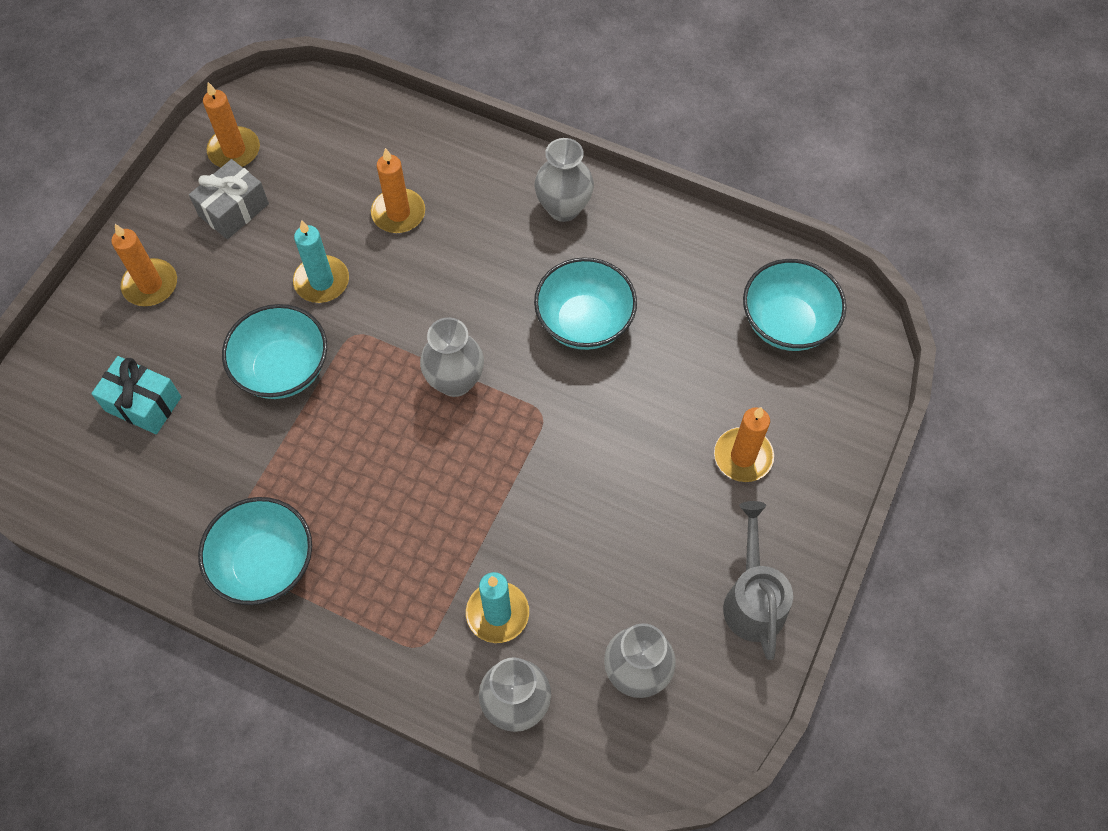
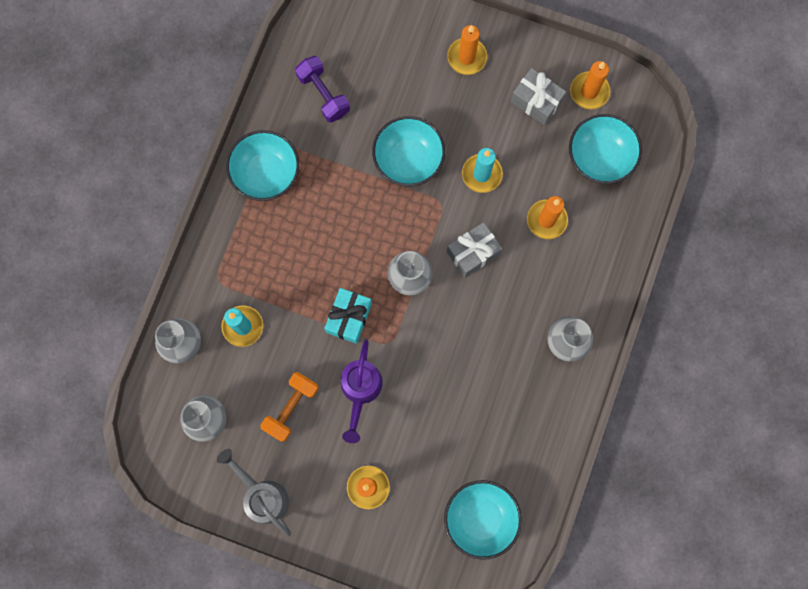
camera: 85 degrees right, 15 degrees up
(143, 404) = (374, 73): turquoise gift -> turquoise gift (349, 318)
(159, 474) = (323, 94): none -> purple dumbbell
(430, 301) = (473, 253): none -> grey gift
(584, 322) = (466, 366): turquoise bowl -> turquoise bowl (600, 157)
(606, 456) = (360, 390): none -> purple watering can
(626, 551) = (291, 408): none -> orange dumbbell
(753, 600) = (263, 496): grey watering can -> grey watering can turned 120 degrees counterclockwise

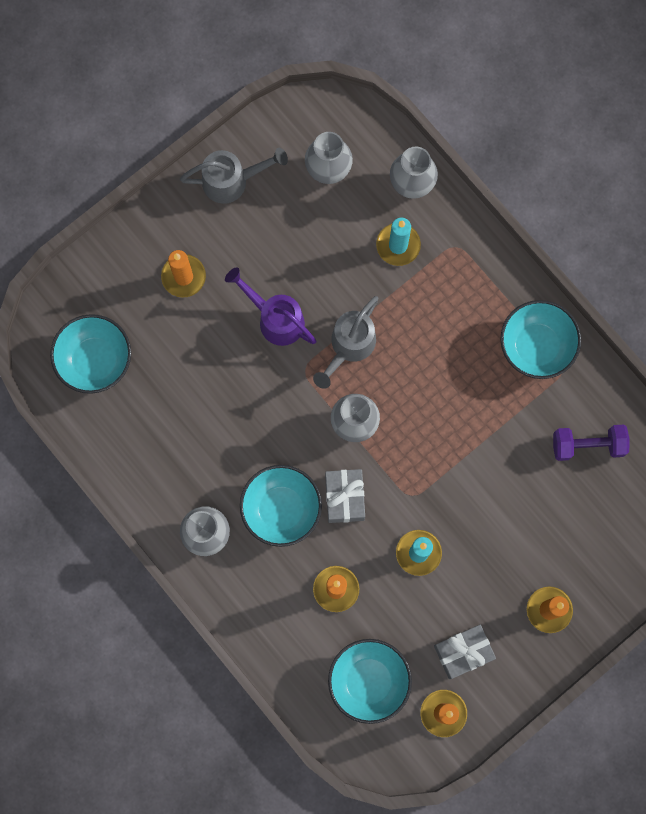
camera: 120 degrees right, 0 degrees up
(291, 408) = (296, 248): orange dumbbell -> none
(349, 318) = (349, 346): turquoise gift -> grey watering can
(408, 160) = (473, 490): turquoise bowl -> turquoise bowl (281, 509)

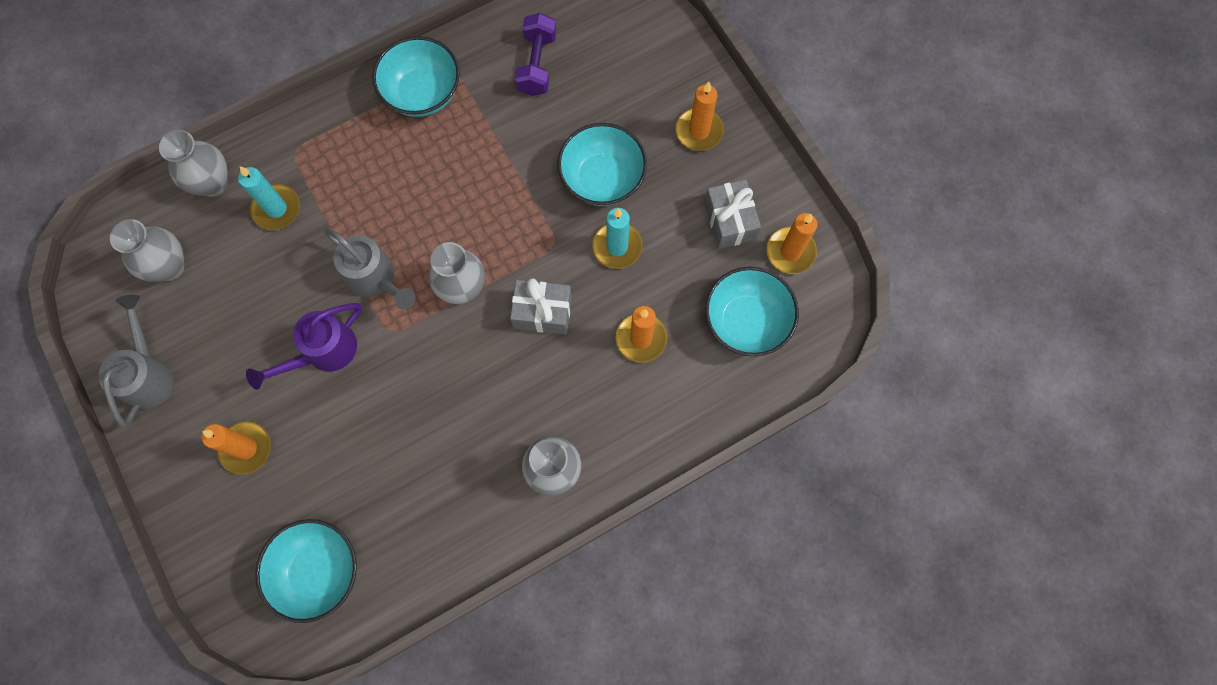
camera: 80 degrees left, 5 degrees down
(281, 509) = (541, 382): turquoise bowl -> turquoise bowl (602, 179)

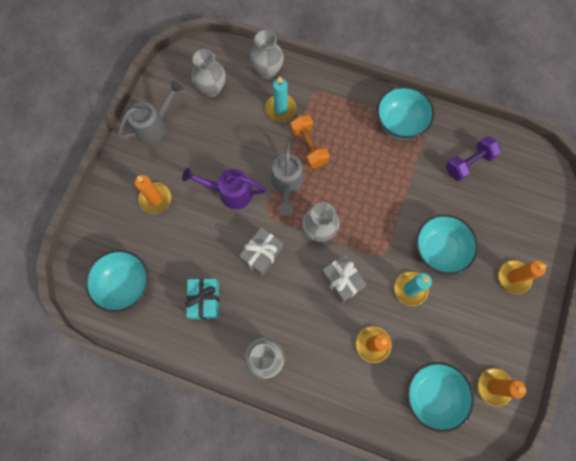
camera: 50 degrees right, 0 degrees up
(353, 216) = (309, 146): none -> orange dumbbell
(426, 487) = (205, 300): none -> turquoise gift
(729, 221) = (479, 337): grey gift -> grey gift (262, 254)

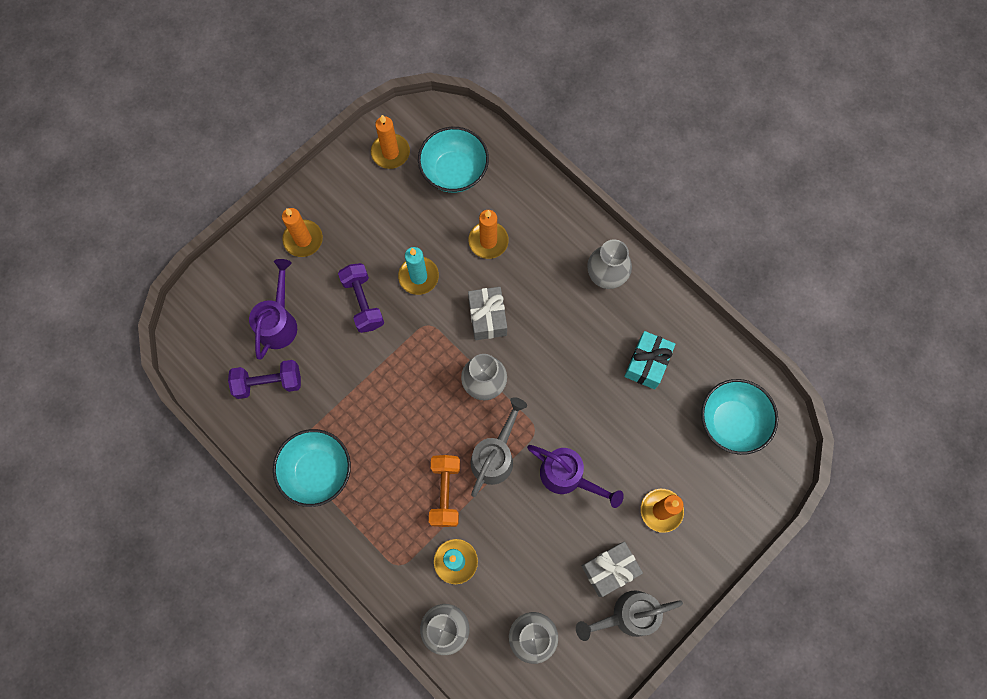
camera: 155 degrees left, 0 degrees up
(262, 254) = (562, 386): grey gift -> grey gift (609, 569)
(439, 249) = (363, 302): turquoise bowl -> purple dumbbell
(489, 207) = (279, 322): none -> purple watering can

